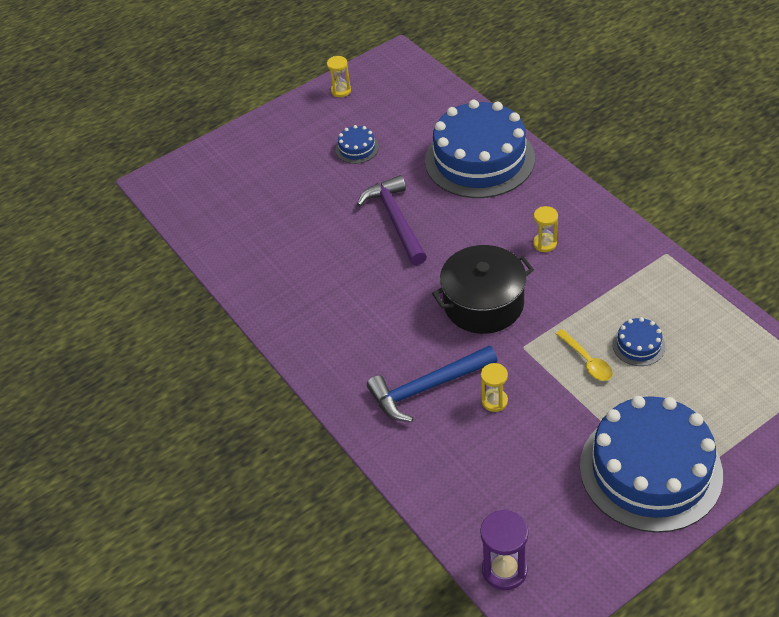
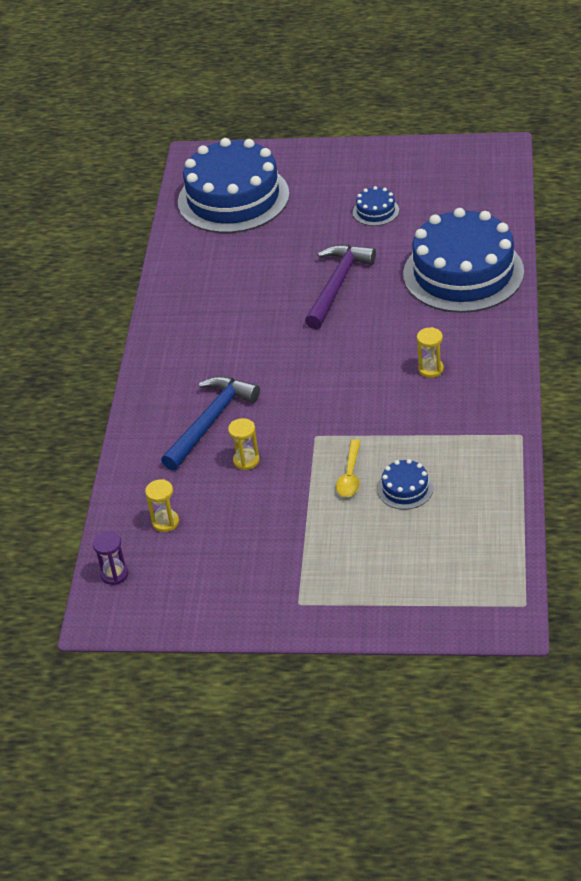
camera: 40 degrees right, 5 degrees down
(341, 91) = (419, 156): yellow hourglass -> yellow hourglass (165, 522)
(427, 388) = (211, 421): blue hammer -> blue hammer turned 105 degrees clockwise
(483, 304) = (325, 386): black pot -> none
(504, 570) = (114, 574): purple hourglass -> purple hourglass, size x0.65
(650, 470) = (297, 579): blue cake -> blue cake (233, 198)

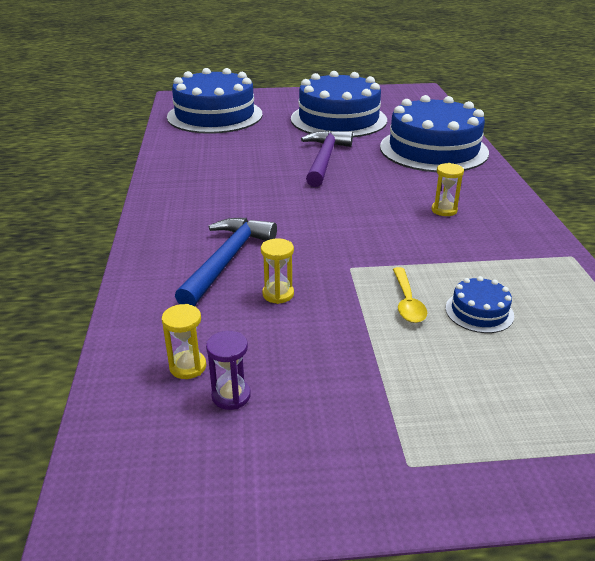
camera: 15 degrees left, 10 degrees down
(114, 574) = (118, 442): purple hourglass -> purple hourglass (231, 396)
(375, 211) = (338, 119): blue cake -> blue cake, size x2.47

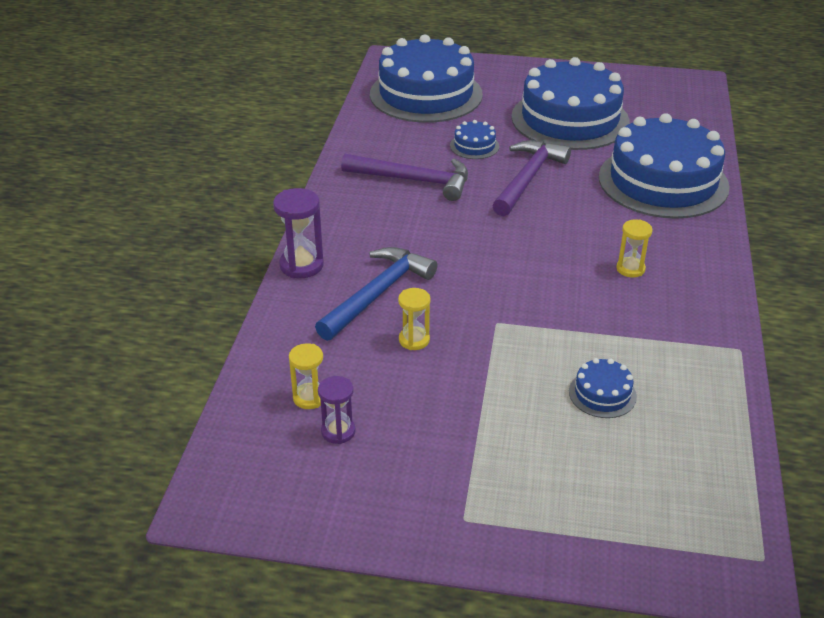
camera: 15 degrees right, 5 degrees up
(143, 247) = (301, 265): none -> purple hourglass
(227, 171) = (414, 180): none -> purple hammer
(269, 143) = (474, 146): none -> blue cake
(407, 302) = (536, 371): yellow spoon -> none

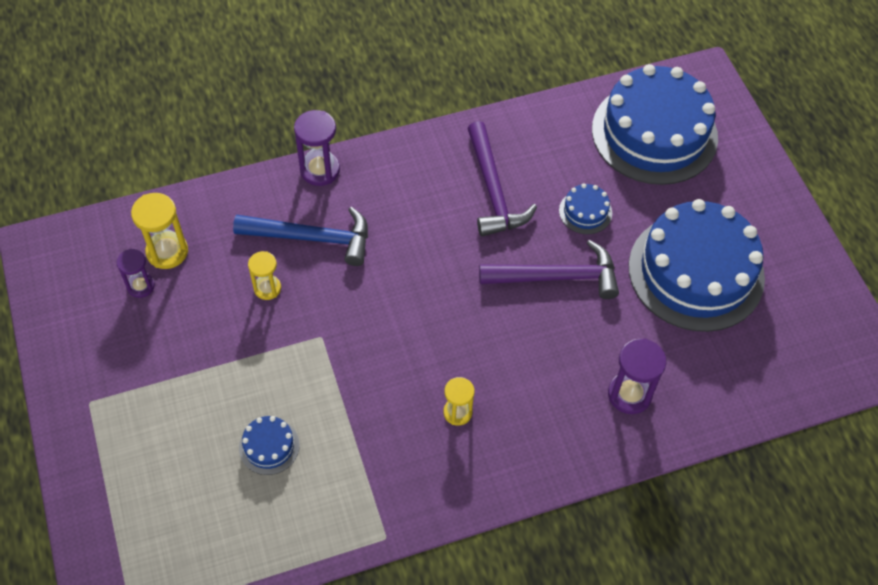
camera: 60 degrees right, 20 degrees up
(309, 398) = (167, 252): yellow hourglass -> yellow hourglass, size x1.54
(663, 182) = (629, 394): blue cake -> purple hourglass

